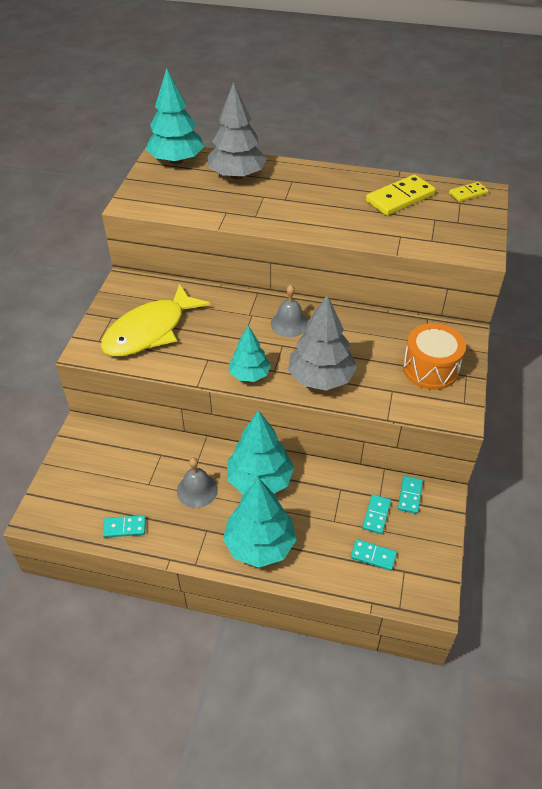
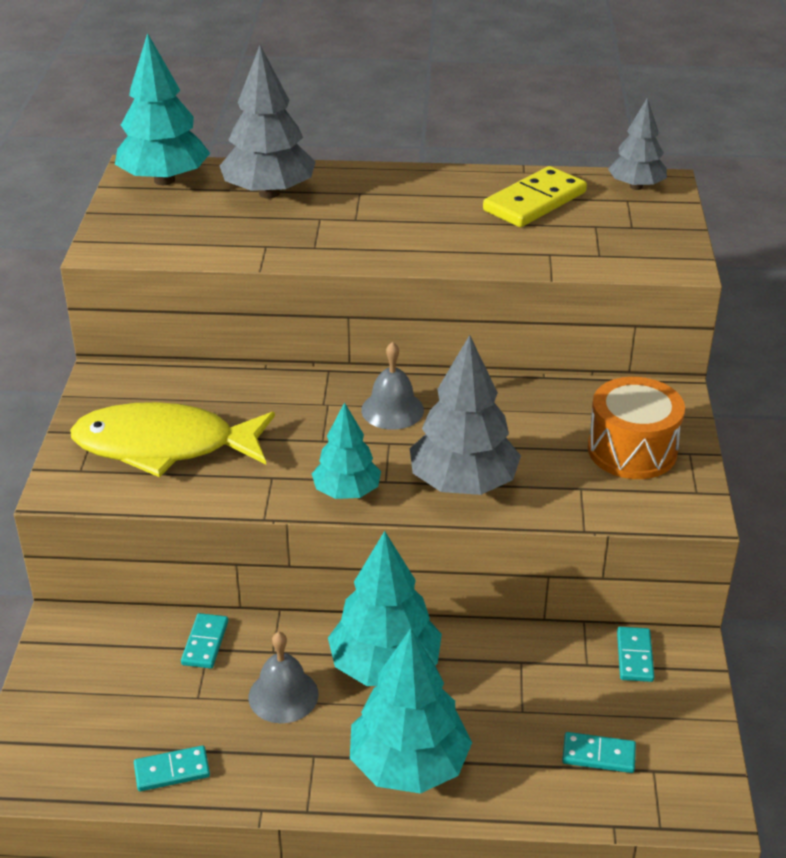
camera: 10 degrees left, 10 degrees down
(149, 331) = (164, 446): yellow fish -> yellow fish turned 60 degrees clockwise
(376, 515) = (588, 693): turquoise domino -> turquoise domino (205, 643)
(468, 193) = (636, 186): yellow domino -> grey tree

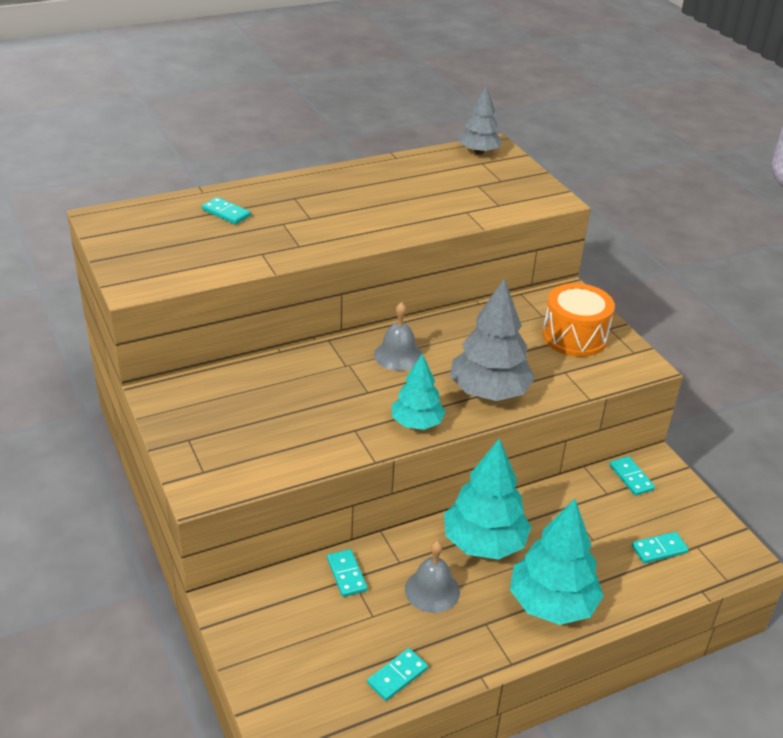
camera: 30 degrees left, 0 degrees up
(164, 180) = (132, 221): turquoise tree -> none
(164, 446) = (254, 432): yellow fish -> none
(269, 193) = (226, 213): grey tree -> turquoise domino
(535, 202) = (423, 177): yellow domino -> none

